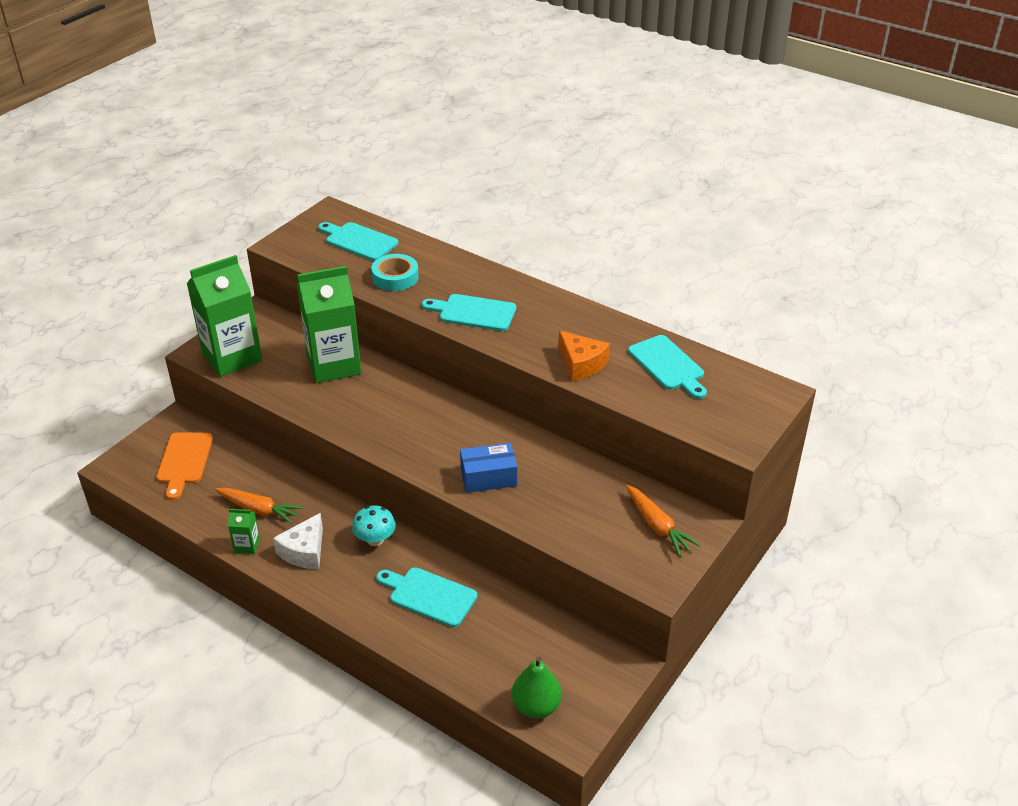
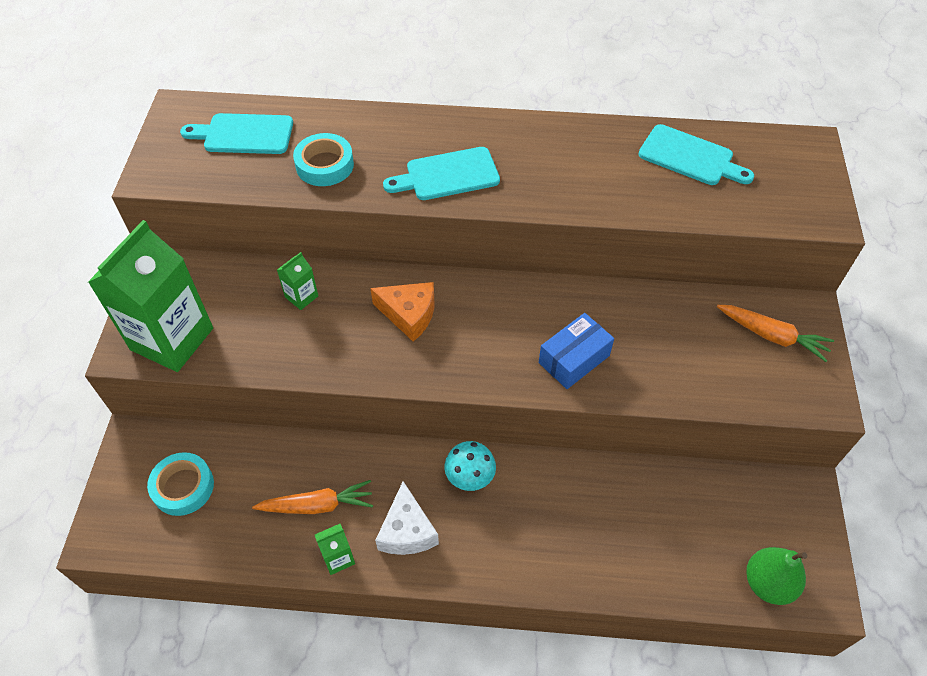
camera: 30 degrees left, 15 degrees up
(184, 461) = (183, 487): orange cutting board -> turquoise tape
(334, 365) = (301, 296): green carton -> green carton, size x0.42
(429, 596) = (574, 514): turquoise cutting board -> none
(581, 364) = (608, 192): orange cheese -> orange cheese (409, 315)

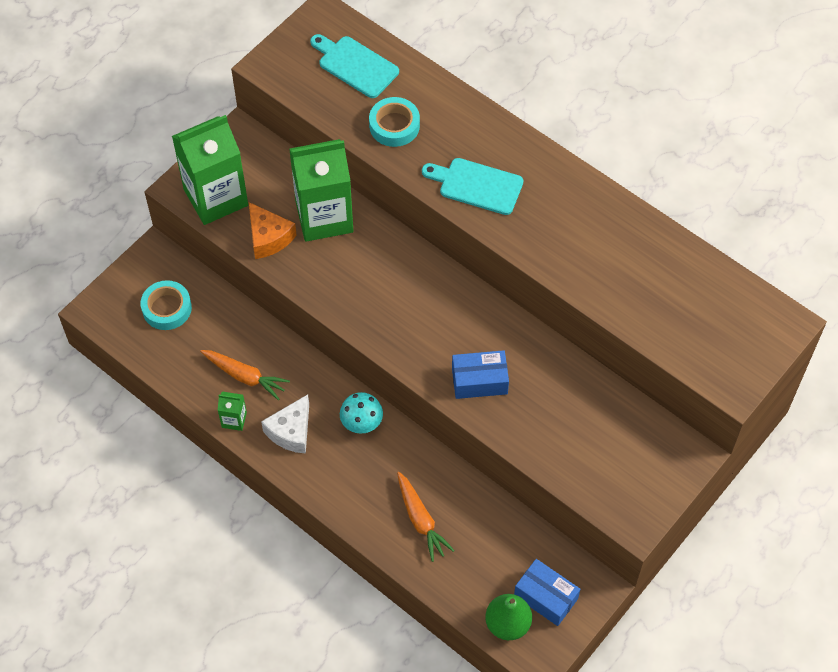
camera: 35 degrees right, 5 degrees up
(301, 296) = (324, 217): green carton -> green carton, size x2.40
(409, 315) = (389, 276): orange cheese -> orange cheese (268, 237)
(690, 157) = (676, 277): turquoise cutting board -> none
(772, 336) = (643, 455): orange carrot -> orange carrot (421, 520)
(775, 531) = (546, 597): none -> blue box

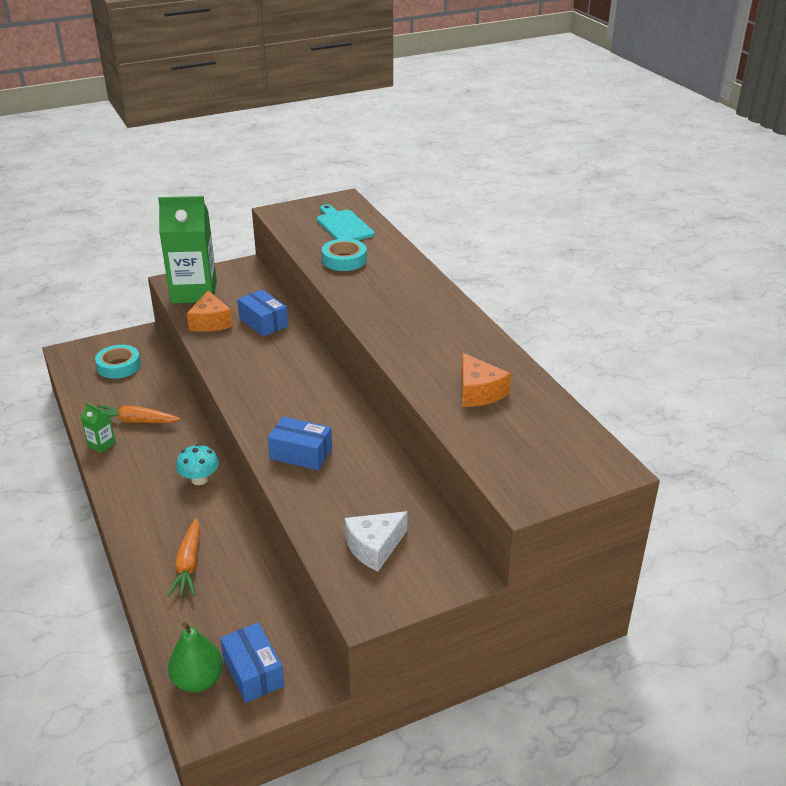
camera: 25 degrees right, 25 degrees down
(245, 376) = (136, 421): orange carrot -> orange carrot turned 135 degrees clockwise
(291, 431) = (138, 466): white cheese -> white cheese (374, 547)
(324, 217) = (263, 322): green carton -> blue box
(477, 186) = (381, 305): turquoise cutting board -> none
(633, 274) = (478, 392): none -> orange cheese

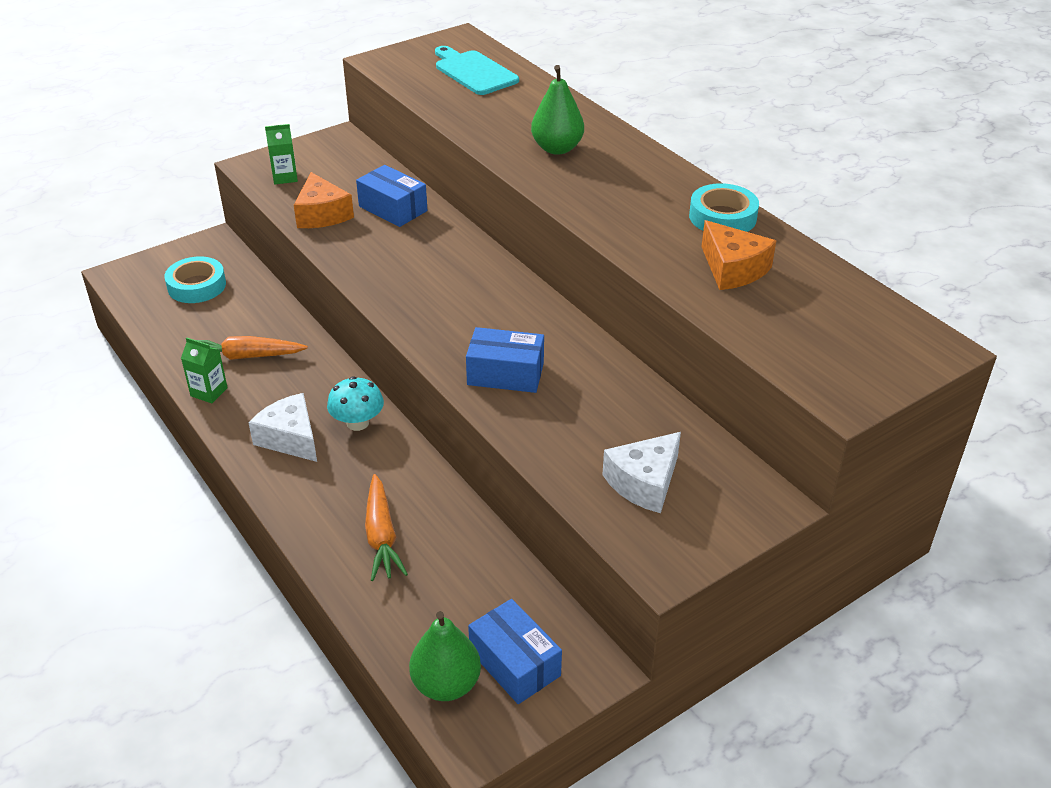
camera: 10 degrees left, 5 degrees up
(147, 485) = (290, 438): none -> white cheese
(194, 292) = (285, 177): green carton -> green carton, size x0.42
(344, 260) = (493, 116): turquoise tape -> turquoise tape (722, 217)
(382, 288) = (557, 148): none -> green pear

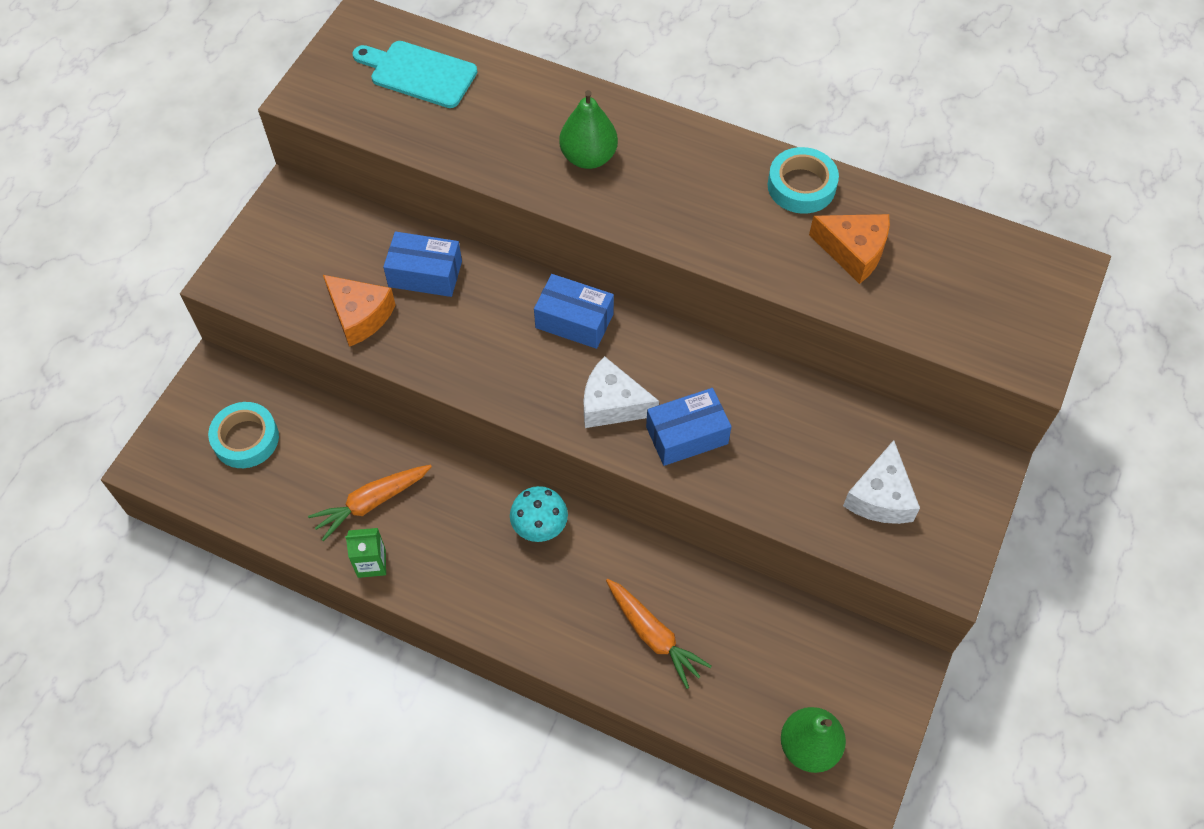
camera: 30 degrees left, 20 degrees up
(285, 177) = (277, 280): green carton -> none
(290, 438) = (492, 575): white cheese -> white cheese (612, 404)
(514, 663) = (846, 697): blue box -> blue box (574, 321)

